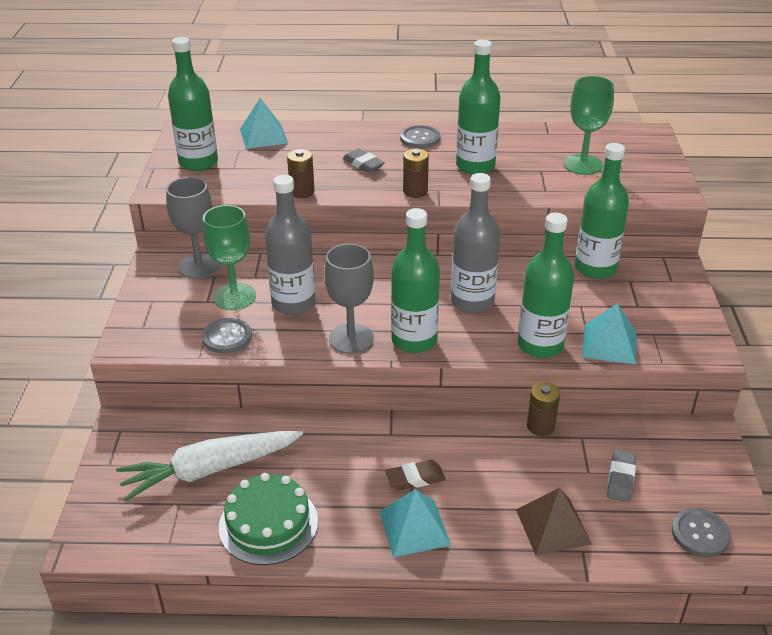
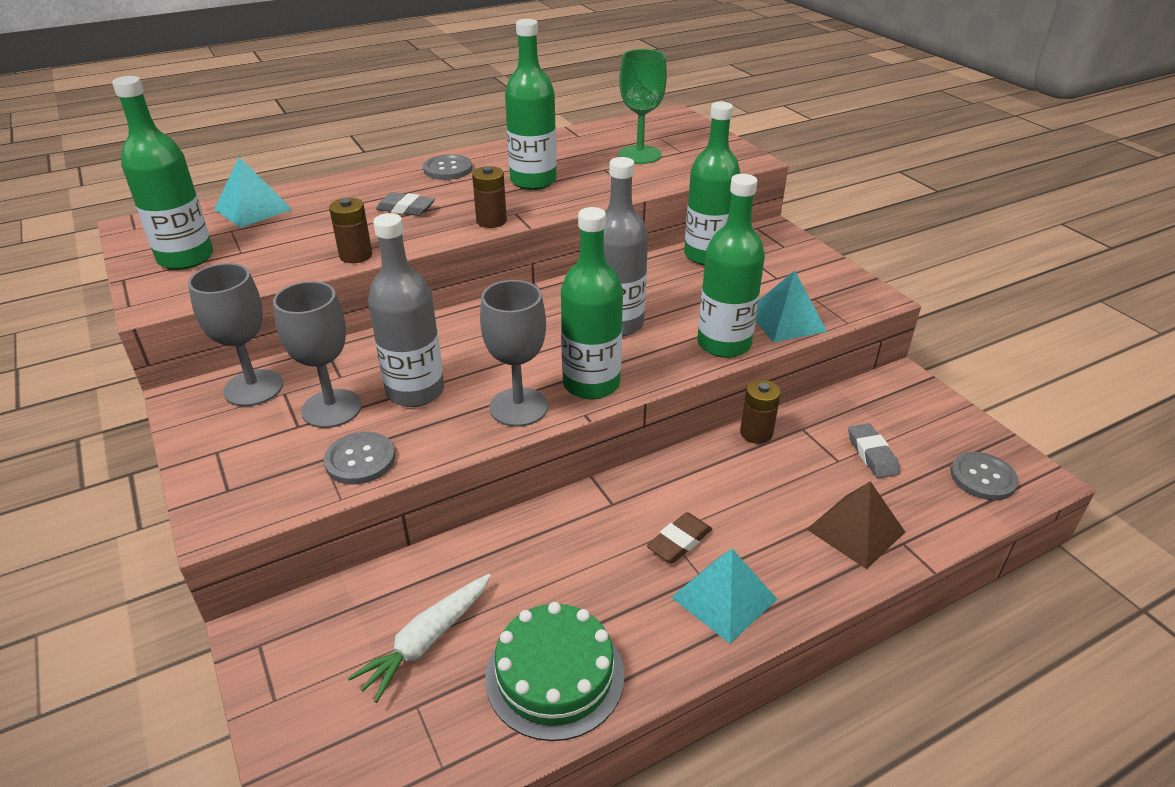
camera: 30 degrees left, 0 degrees up
(210, 470) = (426, 641): white carrot -> white carrot, size x0.65
(234, 297) = (331, 408): green goblet -> grey goblet

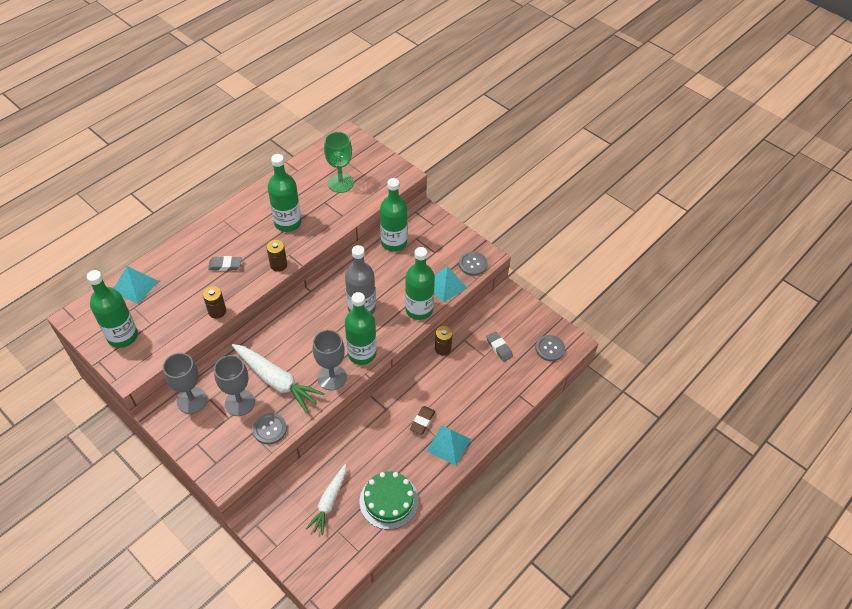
camera: 20 degrees left, 15 degrees up
(415, 391) = (276, 381): grey bottle -> white carrot
(448, 169) = (232, 222): grey button -> grey button (473, 264)
(856, 530) = (498, 394): brown pyramid -> none

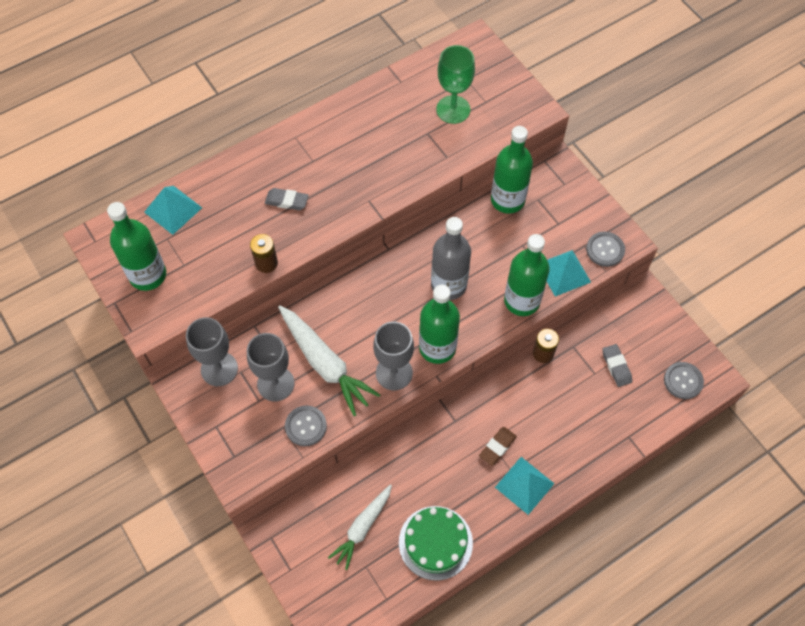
camera: 15 degrees right, 10 degrees up
(278, 265) = (353, 212): brown battery -> none
(287, 223) = (375, 155): green bottle -> none

